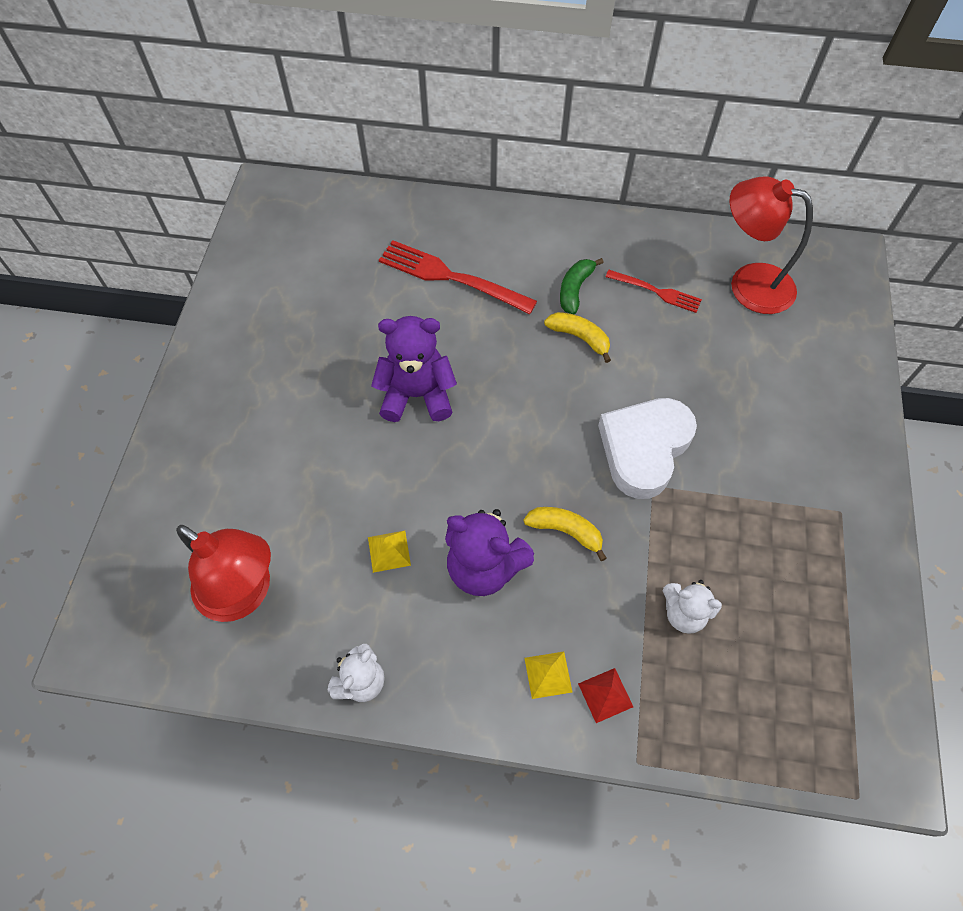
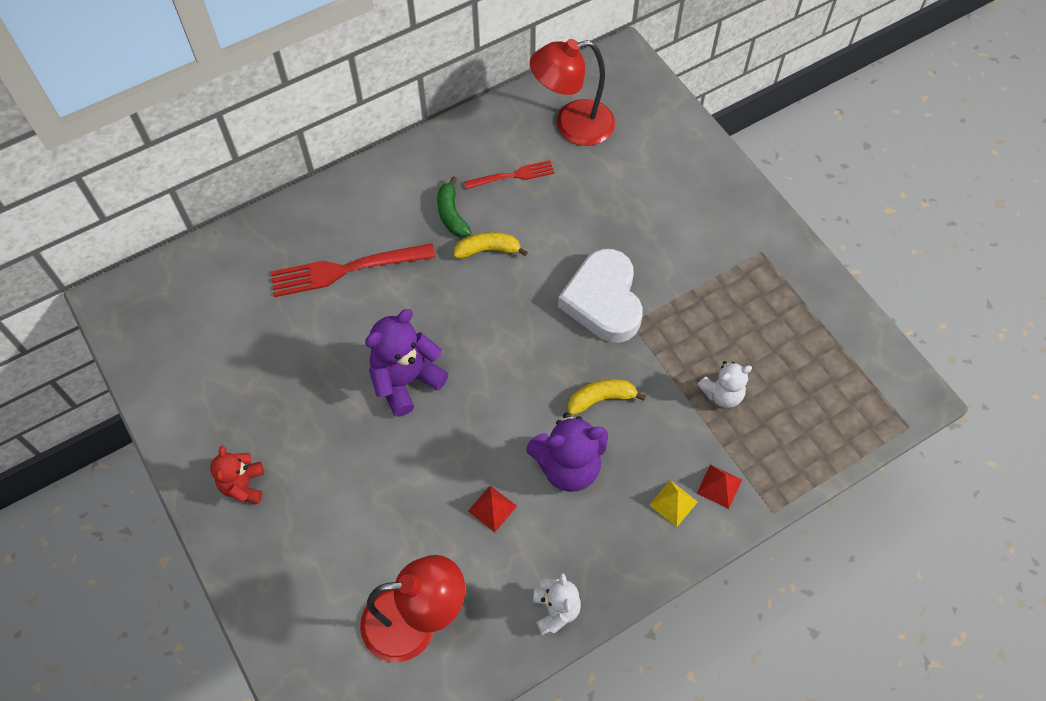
camera: 40 degrees left, 0 degrees up
(226, 385) = (243, 485): none -> red teddy bear
(389, 551) = (492, 508): yellow pyramid -> red pyramid

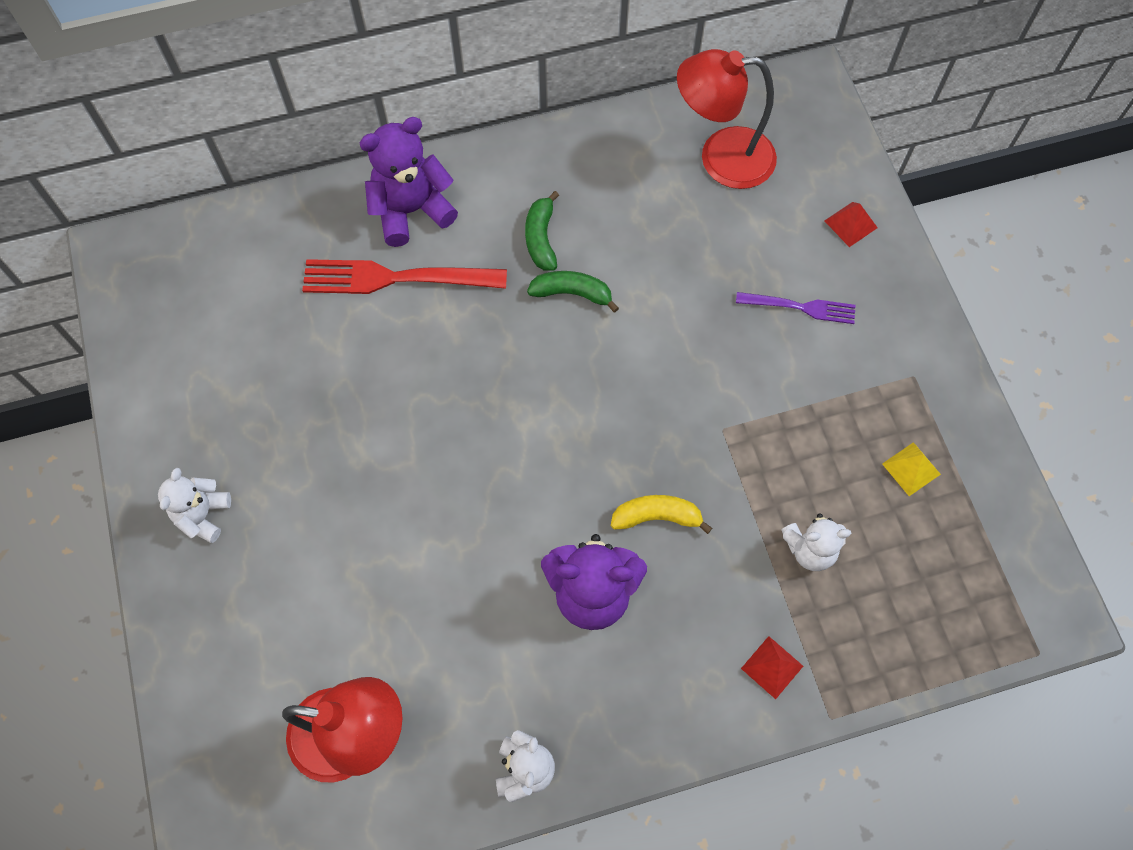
camera: 15 degrees right, 5 degrees up
(243, 485) = (203, 515): red teddy bear -> white teddy bear
(406, 380) = (427, 434): purple teddy bear -> purple teddy bear (411, 211)
(488, 250) = (572, 293): yellow banana -> green banana
(492, 508) = (485, 621): red pyramid -> red pyramid (851, 224)
(512, 175) = (629, 206): red fork -> none
(603, 301) = (695, 392): white heart -> none
(663, 221) = (800, 307): none -> purple fork
(673, 503) = (708, 673): yellow pyramid -> yellow pyramid (911, 468)

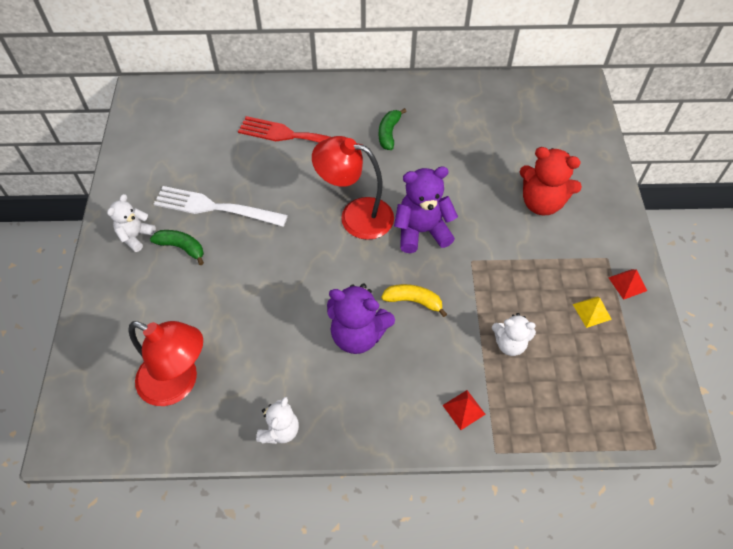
camera: 15 degrees right, 10 degrees down
(311, 435) = (215, 208): none -> white fork
(411, 211) = (316, 104): purple teddy bear -> purple teddy bear (422, 231)
(572, 293) = (398, 166): green banana -> green banana (181, 247)
(721, 158) = (513, 113): red lamp -> red lamp (355, 216)
(800, 307) = (541, 203): purple fork -> red teddy bear
(851, 224) = (587, 164): red pyramid -> red pyramid (627, 284)

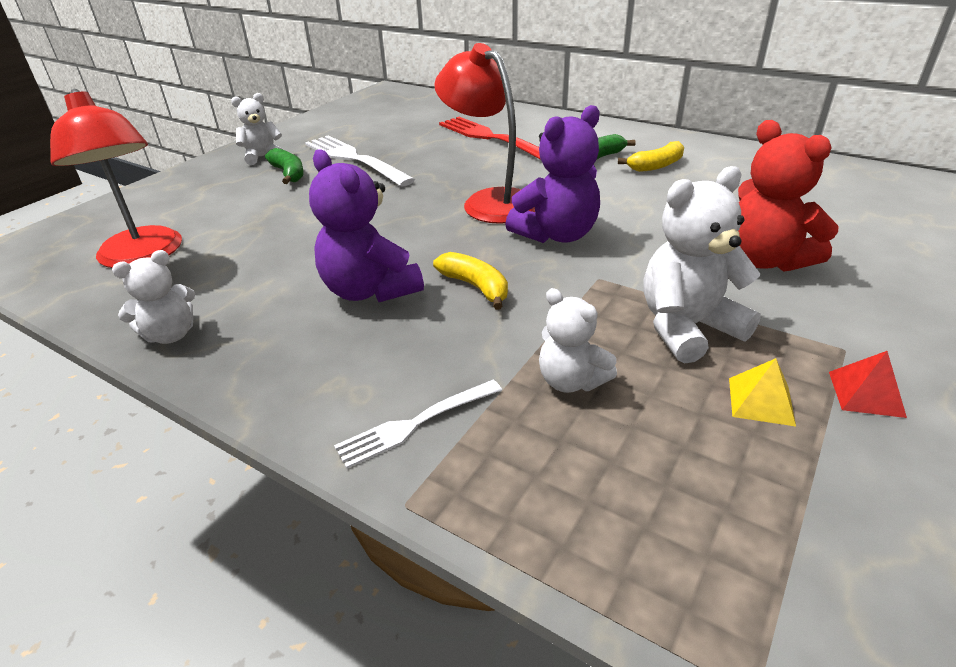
camera: 35 degrees right, 20 degrees down
(422, 231) = (556, 235): purple teddy bear -> purple teddy bear turned 120 degrees clockwise
(430, 128) = (656, 165): none -> yellow banana
(464, 409) = (416, 424): red pyramid -> white fork
(536, 278) = (687, 328): none -> white teddy bear

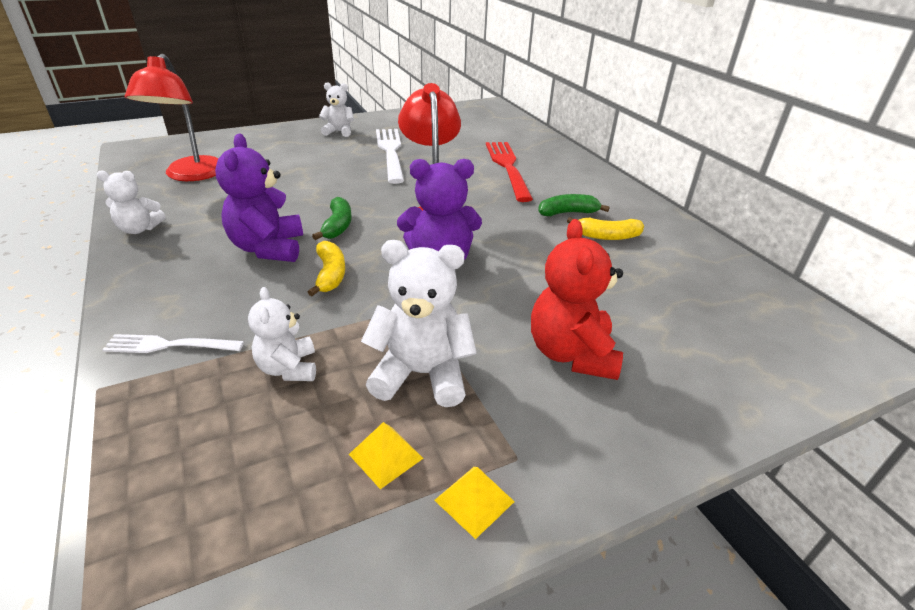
camera: 30 degrees right, 0 degrees up
(289, 173) = (337, 149): green banana -> green banana (337, 226)
(866, 394) = (474, 501): red pyramid -> yellow pyramid

